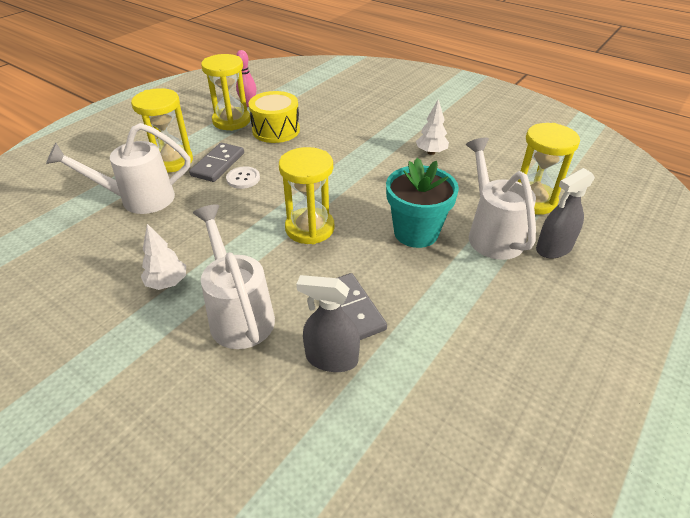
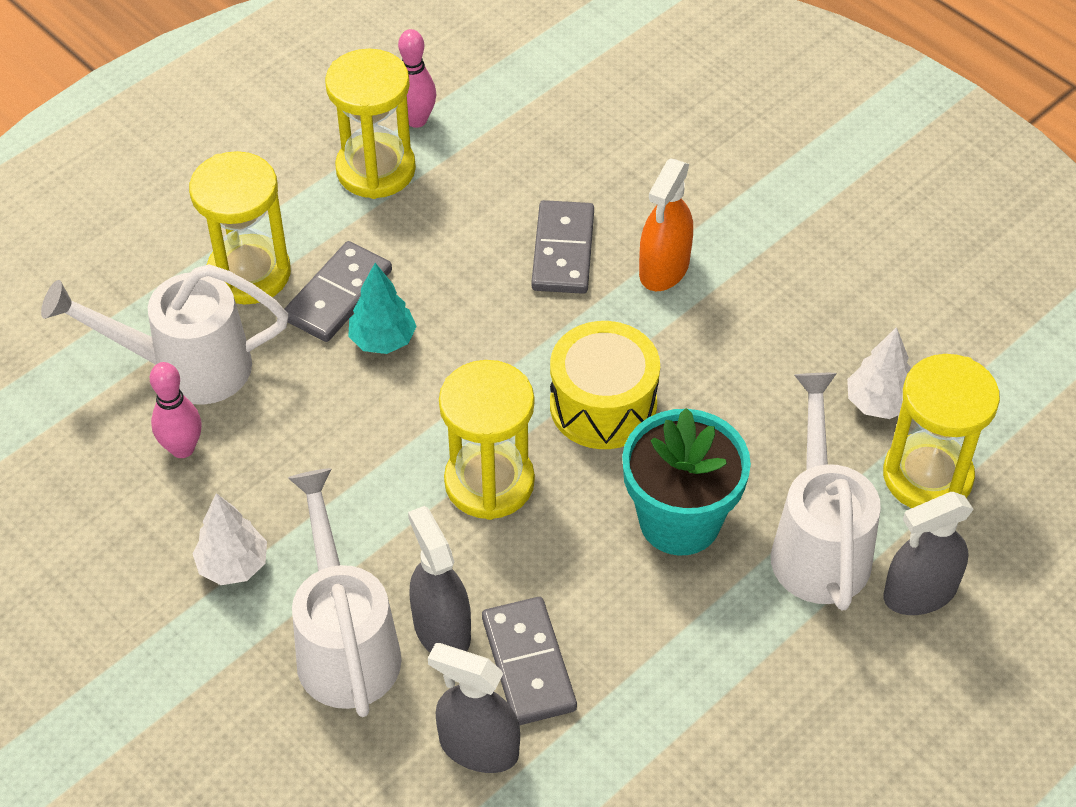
camera: 10 degrees right, 10 degrees up
(136, 233) = (182, 448): none -> pink bowling pin
(243, 178) = (383, 340): white button -> turquoise tree
(276, 130) = (464, 210): yellow drum -> yellow drum (603, 405)
(296, 298) = (441, 629): none -> grey spray bottle
(326, 139) = (563, 251): none -> grey domino
(375, 140) = (664, 268): none -> orange spray bottle
(431, 152) = (769, 319): white tree -> white tree (878, 403)

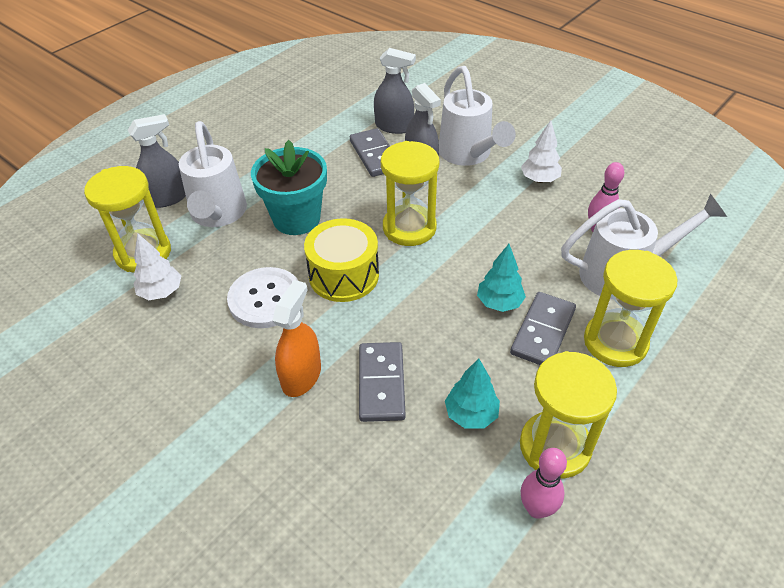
camera: 175 degrees right, 5 degrees down
(461, 208) = (471, 414): none -> turquoise tree
(720, 377) = (265, 299): none -> white button

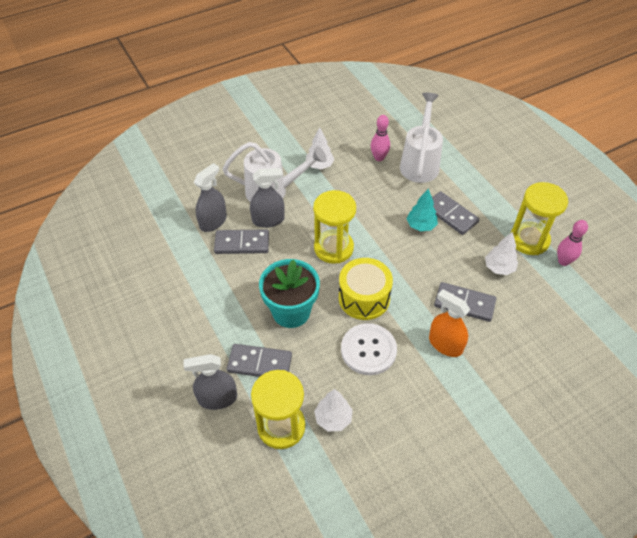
camera: 70 degrees left, 5 degrees up
(167, 198) = (217, 398): grey spray bottle -> grey spray bottle turned 90 degrees counterclockwise
(218, 215) = (259, 363): white watering can -> grey domino
(471, 414) = (499, 268): turquoise tree -> white tree
(615, 342) = (468, 187): yellow hourglass -> none

